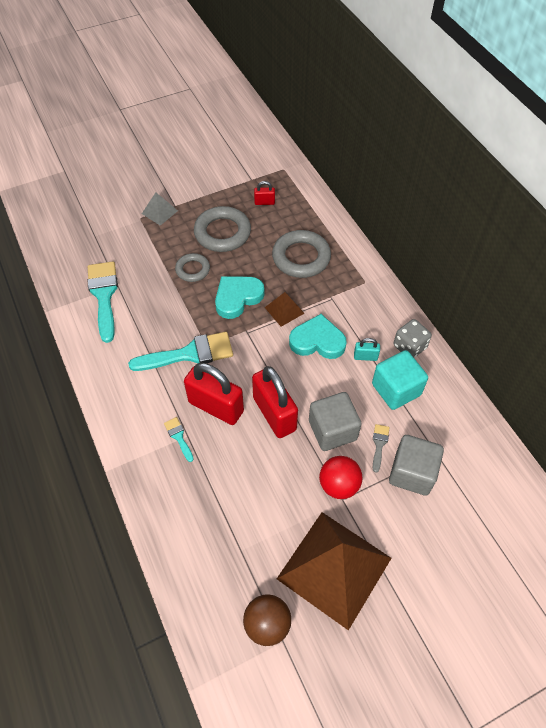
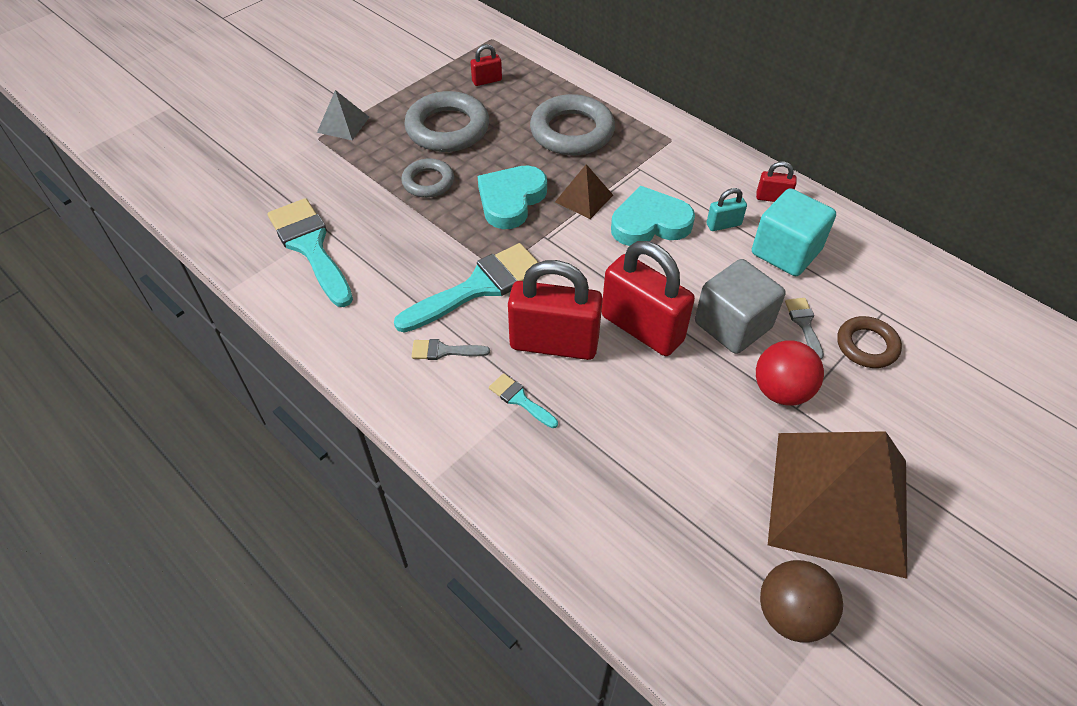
camera: 20 degrees left, 5 degrees down
(150, 390) = (444, 351): none -> grey brush
(409, 347) = (772, 198): grey dice -> red padlock
(412, 473) = (867, 345): grey cube -> brown ring

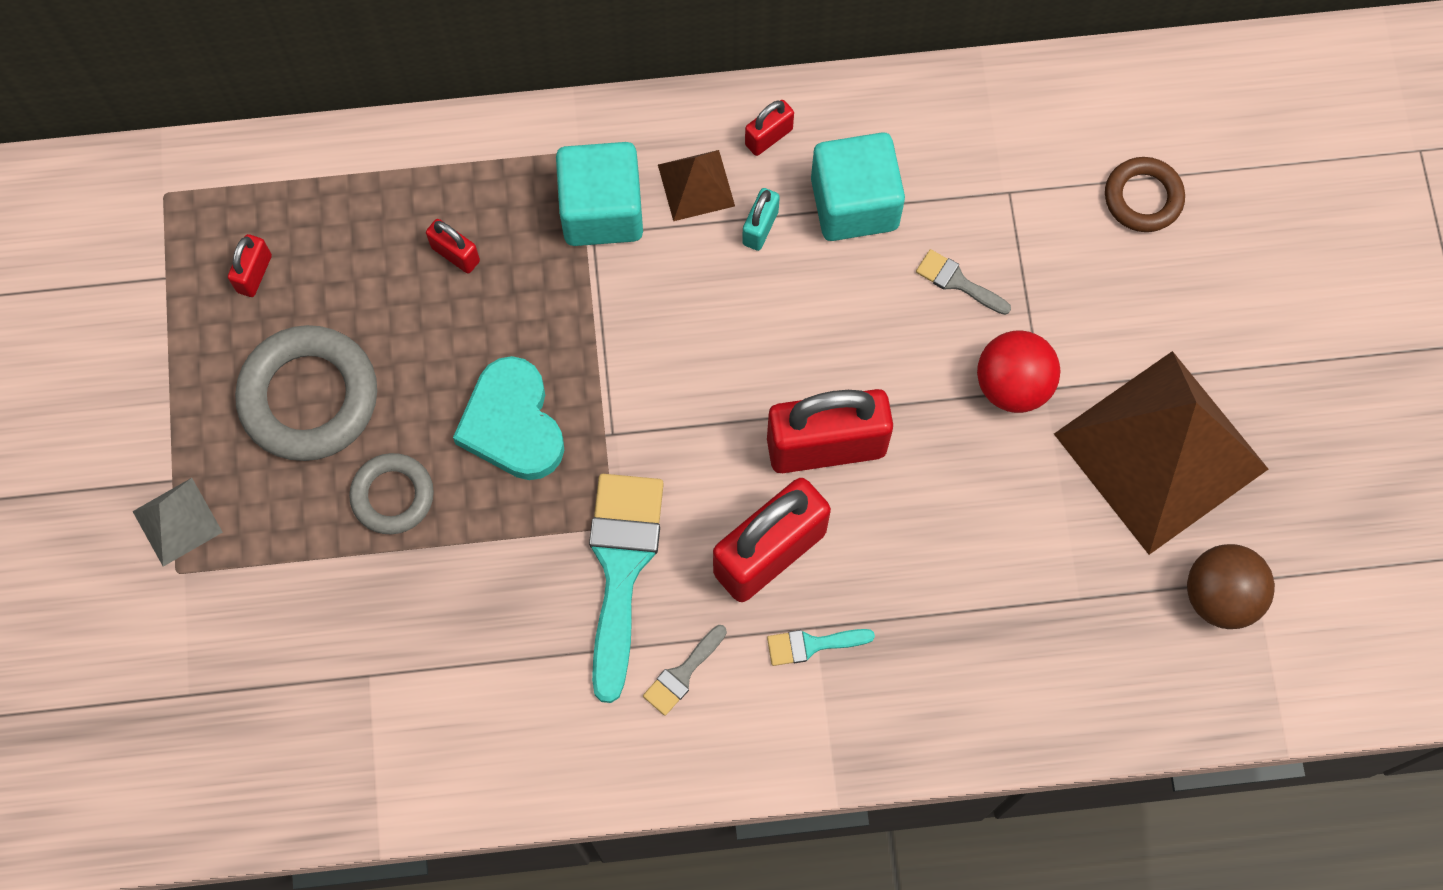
camera: 50 degrees left, 20 degrees up
(310, 247) = (387, 713): turquoise brush -> none
(572, 132) = (455, 254): grey ring -> red padlock
(584, 198) = (584, 340): brown pyramid -> brown pyramid (696, 185)
(650, 223) = (688, 303): turquoise heart -> none
(656, 164) = (602, 210): none -> turquoise cube
(732, 325) = (899, 352): grey cube -> none
(867, 345) = (1032, 250): brown ring -> brown ring (1143, 198)

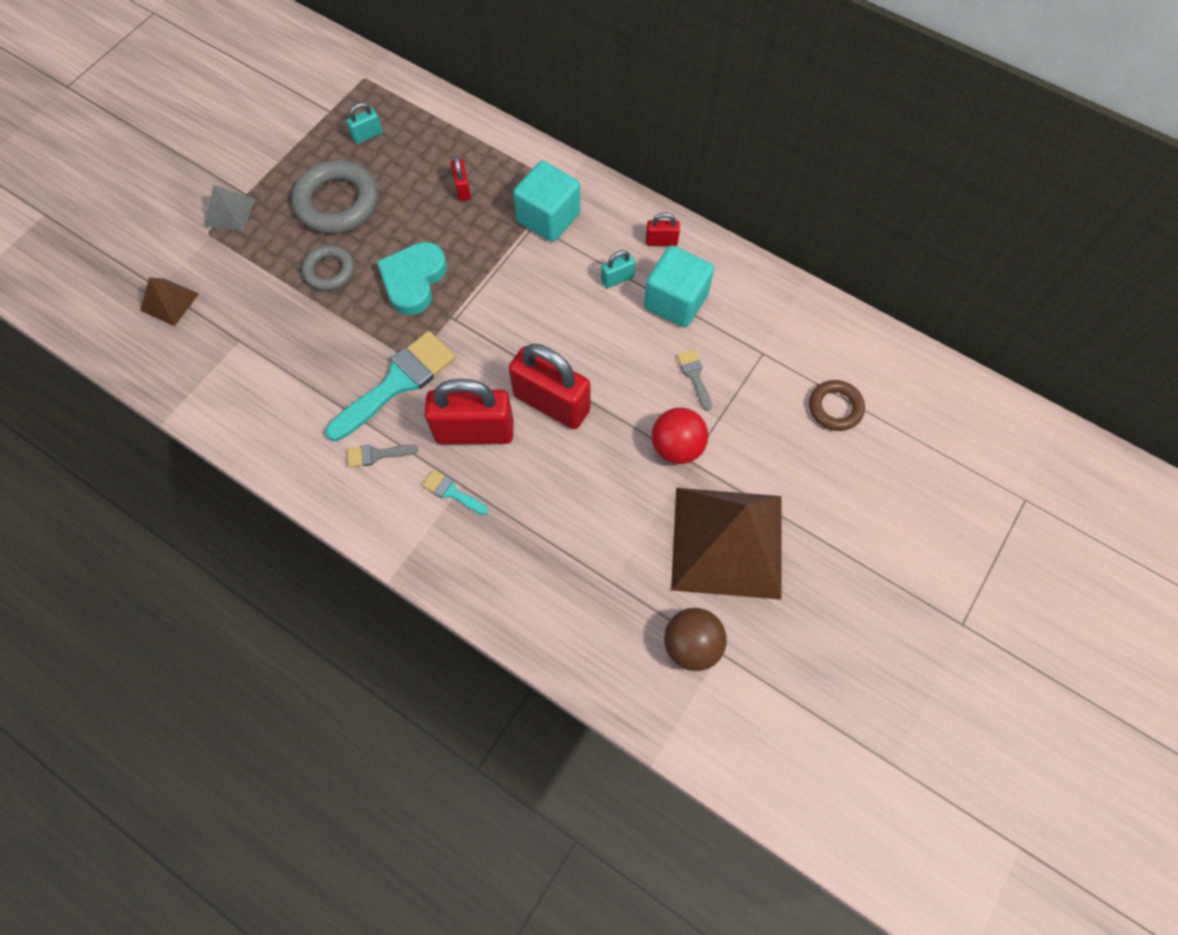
camera: 40 degrees right, 5 degrees down
(254, 274) = (367, 135): red padlock -> turquoise padlock
(696, 185) = (604, 238): brown pyramid -> brown pyramid (169, 302)

